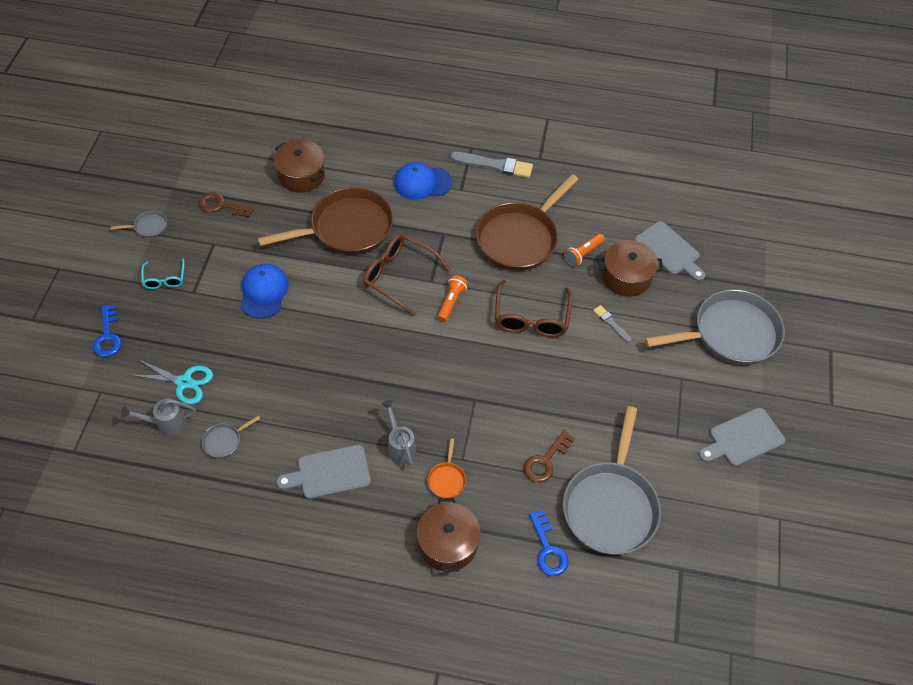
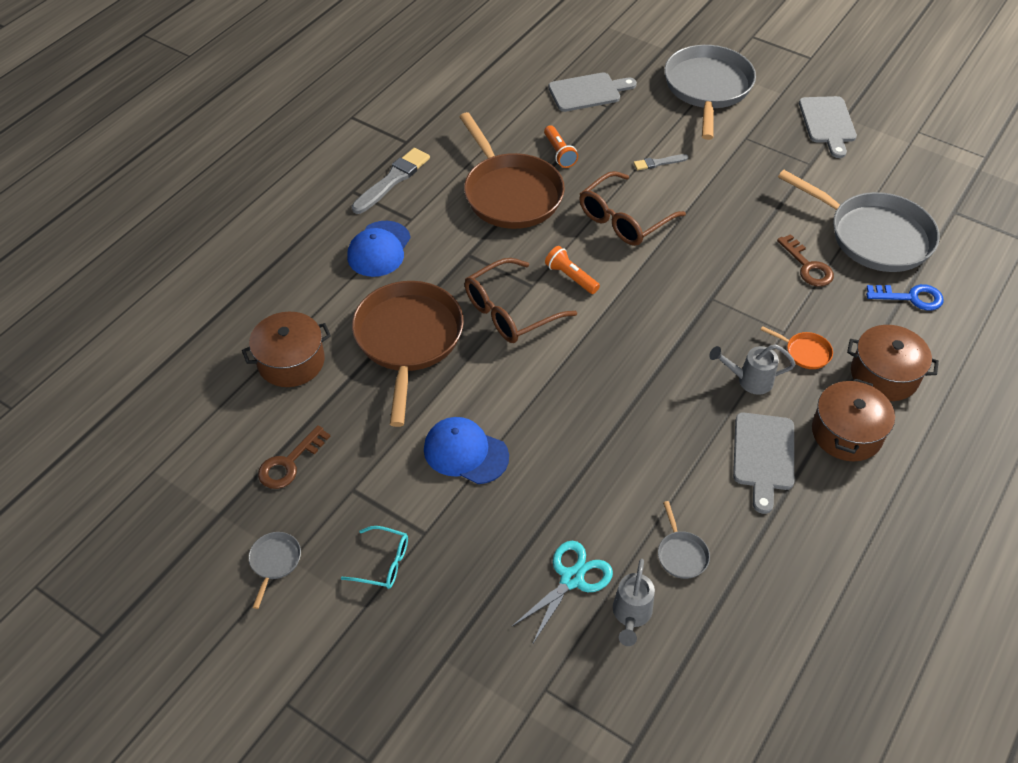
camera: 65 degrees left, 5 degrees down
(107, 336) = (450, 659): blue key -> none
(531, 318) = (624, 219): brown glasses -> brown glasses turned 105 degrees clockwise
(626, 277) = (605, 132): brown pot -> brown pot (846, 433)

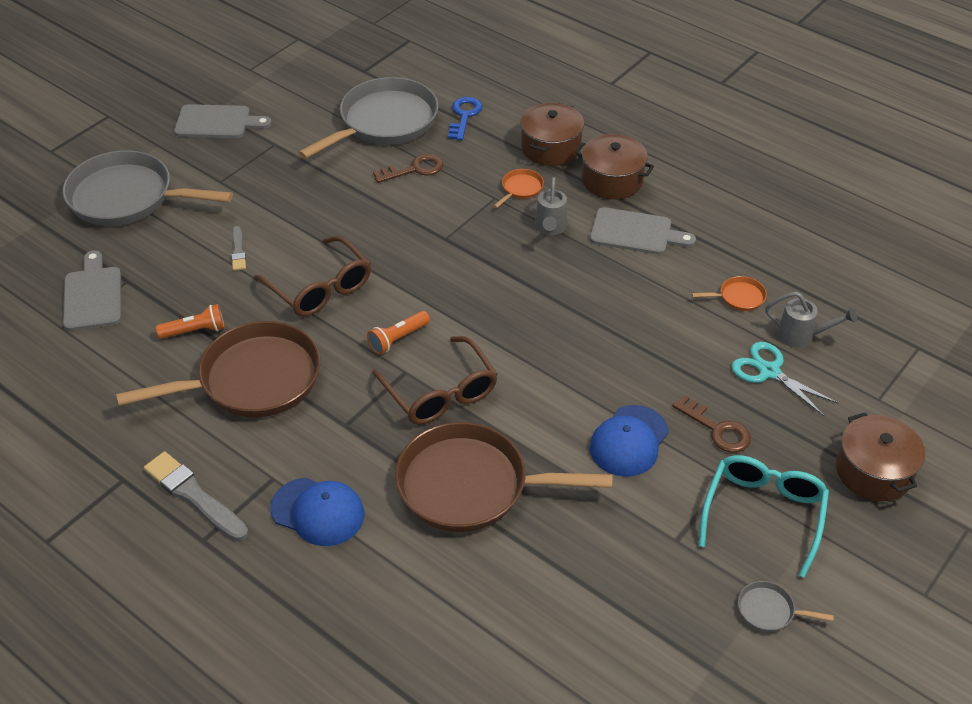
camera: 85 degrees left, 5 degrees down
(289, 463) = (641, 600): brown key -> brown key (717, 429)
(291, 361) = (491, 603): brown pot -> brown pot (874, 471)
(383, 563) = (763, 514): turquoise glasses -> turquoise glasses, size x1.77
(681, 554) = (739, 297): grey pan -> orange pan

